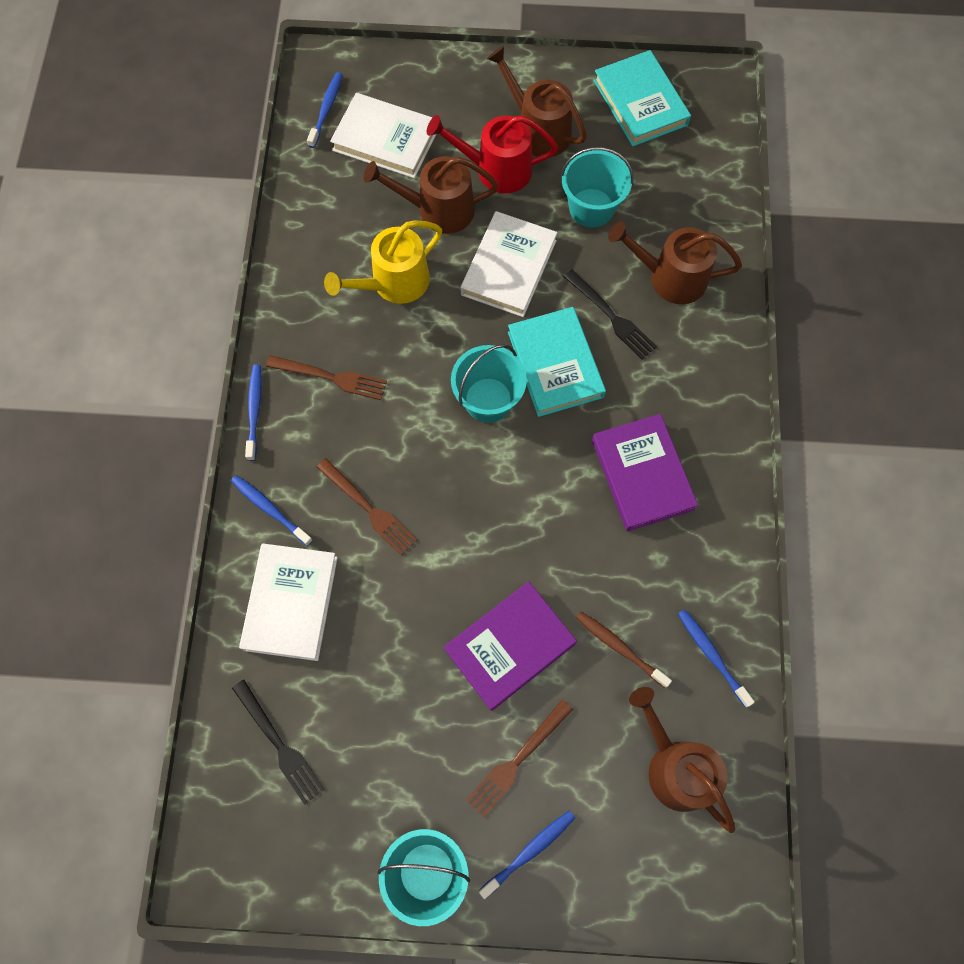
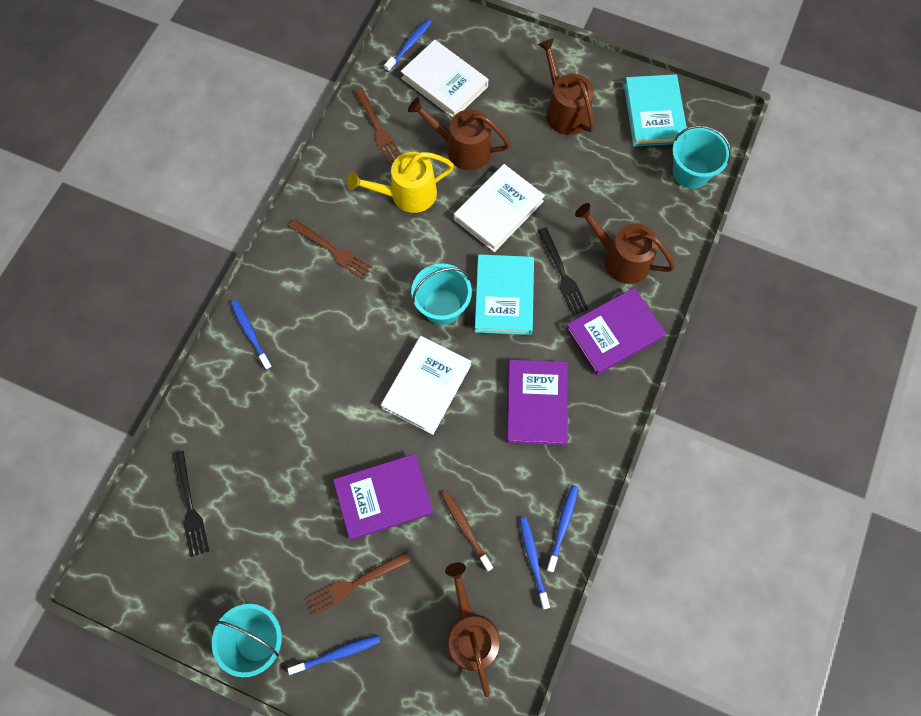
camera: 20 degrees right, 0 degrees up
(254, 411) = (267, 256): blue toothbrush -> blue toothbrush (562, 526)
(291, 603) = (238, 407): white book -> white book (426, 386)
(369, 509) = (322, 358): brown fork -> brown fork (378, 129)
(496, 170) = (520, 131): red watering can -> none
(591, 208) = (581, 184): turquoise bucket -> turquoise bucket (690, 172)
(696, 364) = (614, 333): none -> purple book

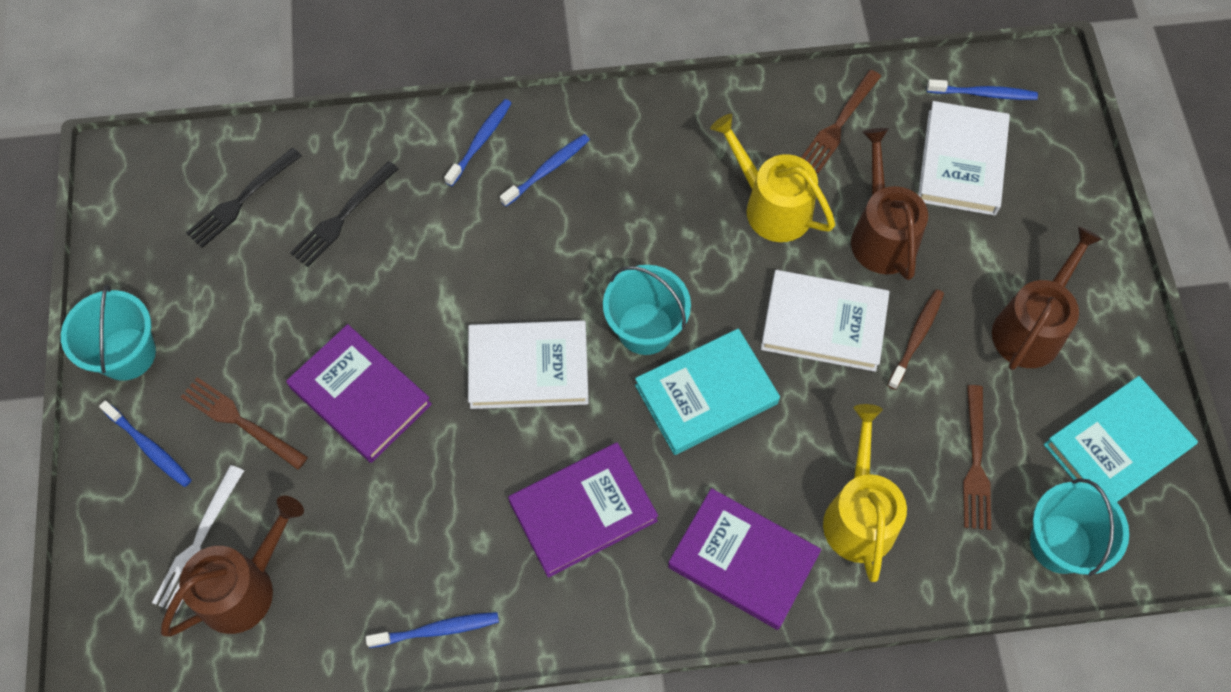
camera: 60 degrees right, 5 degrees down
(333, 250) = (640, 168): brown fork -> brown fork (976, 464)
(425, 651) = (198, 544): none -> white fork
(465, 529) = (371, 512): brown toothbrush -> brown toothbrush (916, 338)
(533, 560) = (372, 616): blue toothbrush -> blue toothbrush (547, 170)
(563, 275) = (784, 451): black fork -> black fork (342, 218)
(621, 259) = (859, 515): brown watering can -> yellow watering can

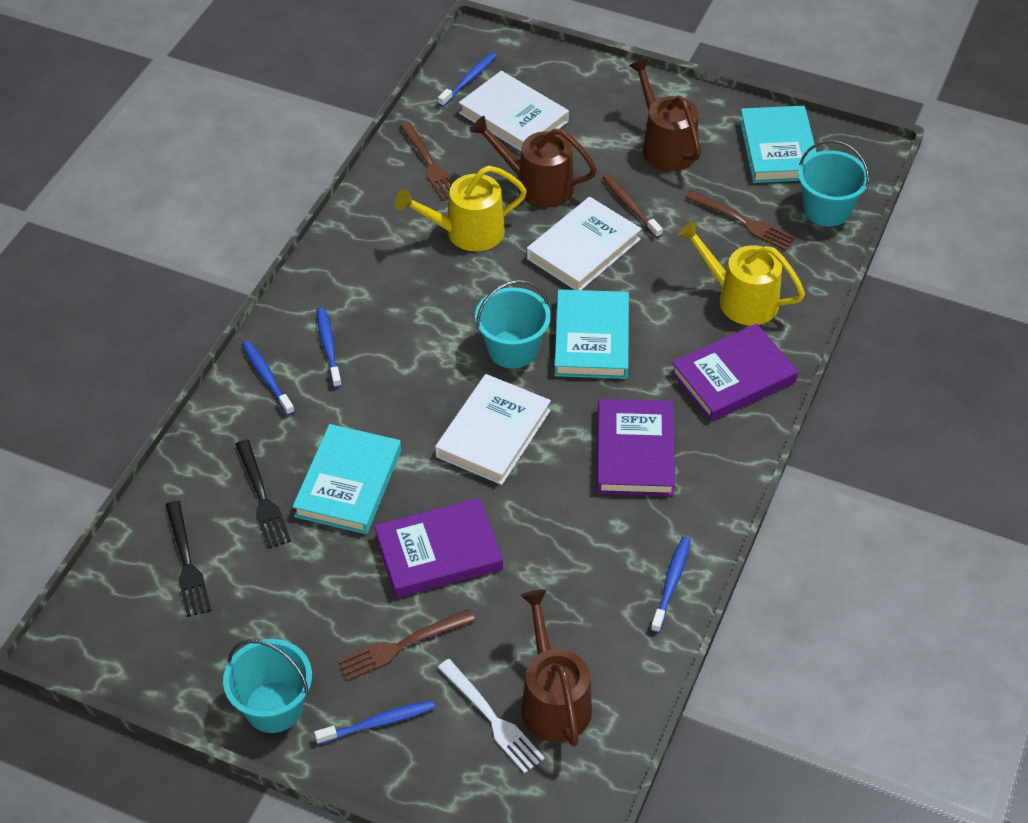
camera: 60 degrees left, 15 degrees down
(397, 276) = (348, 483): none -> turquoise book

